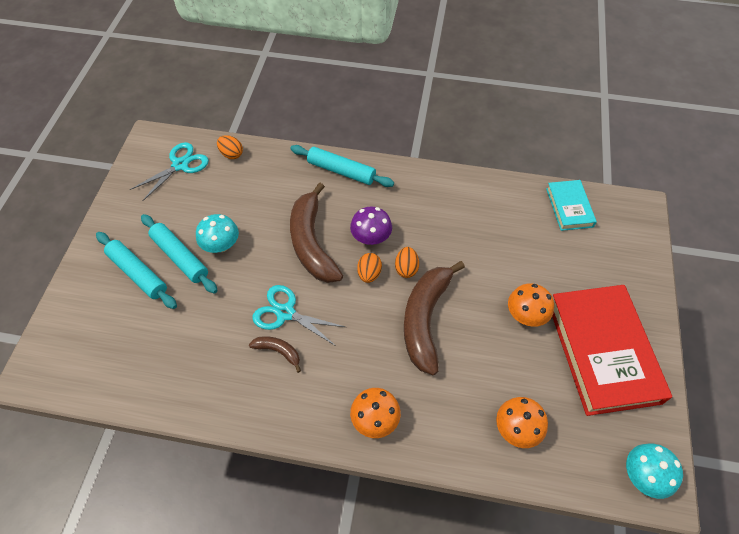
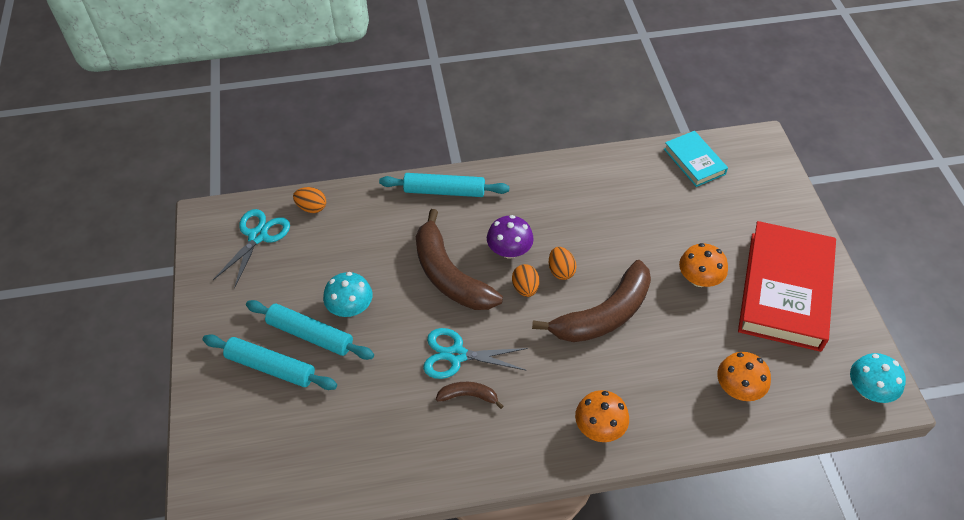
camera: 20 degrees left, 5 degrees down
(425, 319) = (603, 315): brown banana -> brown banana turned 120 degrees counterclockwise
(603, 351) = (785, 290): red book -> red book turned 45 degrees clockwise

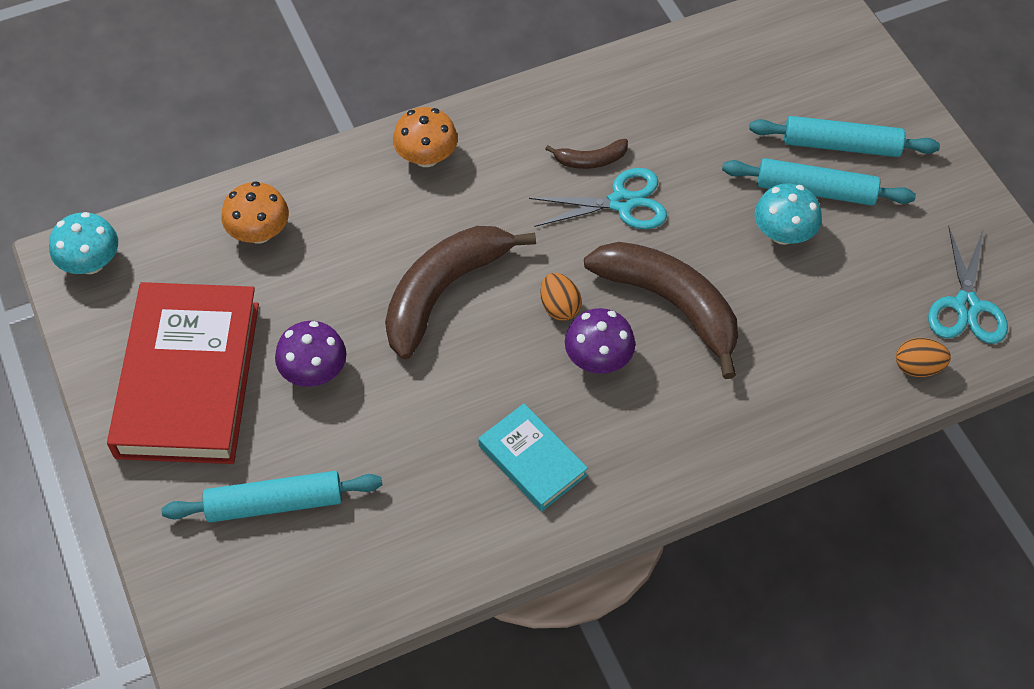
camera: 165 degrees right, 5 degrees up
(444, 191) = (730, 439): turquoise rolling pin -> turquoise rolling pin (274, 503)
(561, 271) = (515, 342): orange egg -> none
(694, 161) = (330, 591): turquoise book -> turquoise book (532, 460)
(699, 279) = (314, 371): orange mushroom -> purple mushroom

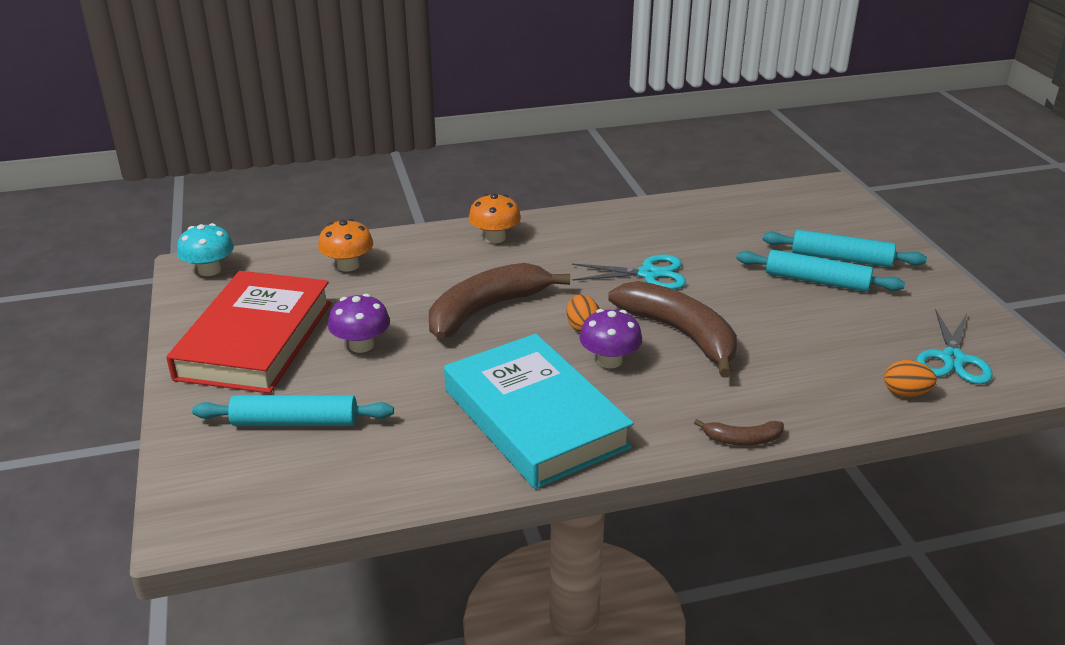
camera: 10 degrees right, 25 degrees down
(532, 460) = (534, 418): turquoise book -> turquoise book, size x1.98
(590, 160) = (627, 250): brown banana -> brown banana (742, 439)
(783, 233) = (786, 302): turquoise mushroom -> none

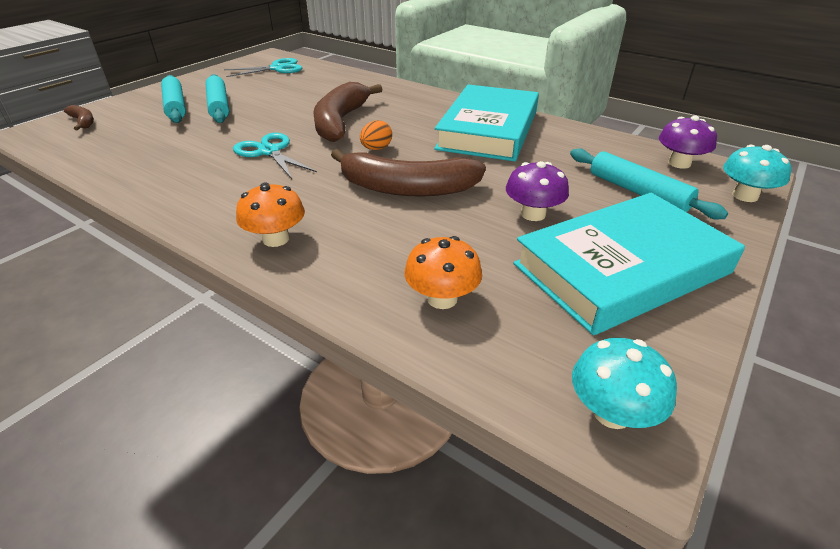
camera: 130 degrees left, 5 degrees up
(185, 483) = (745, 196): none -> turquoise mushroom
(255, 340) = (622, 269): red book -> turquoise book
(609, 360) = (401, 130): purple mushroom -> purple mushroom (679, 163)
(742, 439) = (417, 88): brown banana -> brown banana (83, 122)
(905, 393) = (324, 71): orange egg -> none

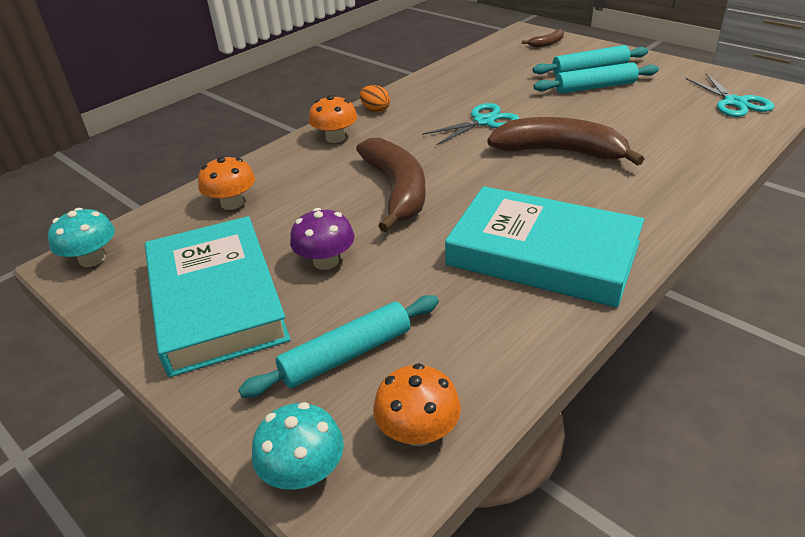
camera: 100 degrees right, 0 degrees up
(376, 149) = (487, 174): orange egg -> orange egg (375, 110)
(406, 188) = (397, 191): brown banana -> brown banana turned 150 degrees clockwise
(679, 163) = (418, 431): purple mushroom -> orange mushroom

